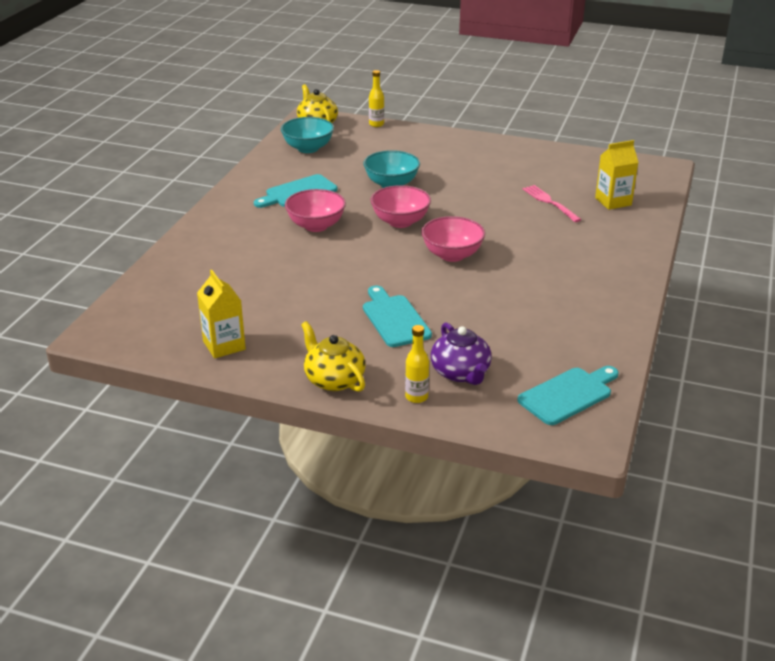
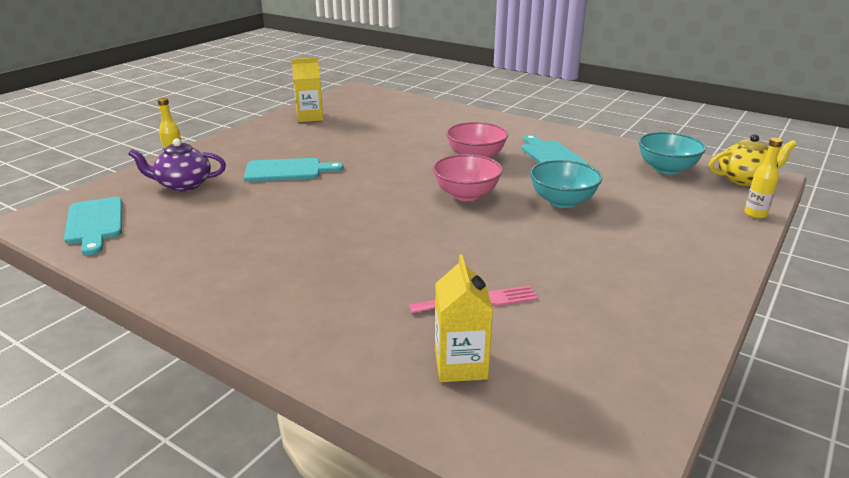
camera: 105 degrees right, 5 degrees down
(334, 379) = (231, 143): yellow teapot -> none
(452, 255) = (378, 210): pink bowl -> none

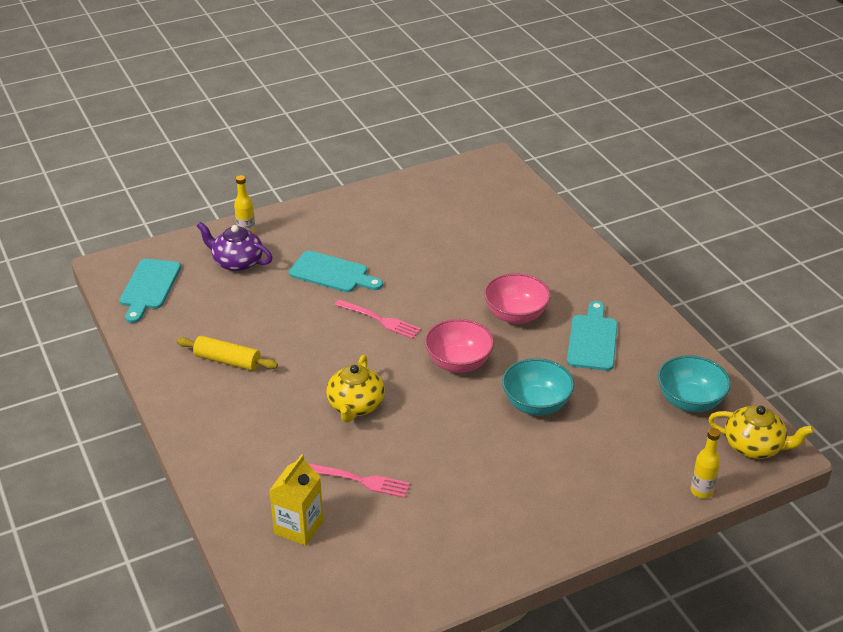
camera: 30 degrees right, 10 degrees up
(237, 253) = (227, 361): none -> yellow rolling pin
(310, 117) = (409, 196): yellow carton -> none
(364, 187) = (380, 320): none -> pink fork
(408, 247) = (355, 406): none -> yellow teapot

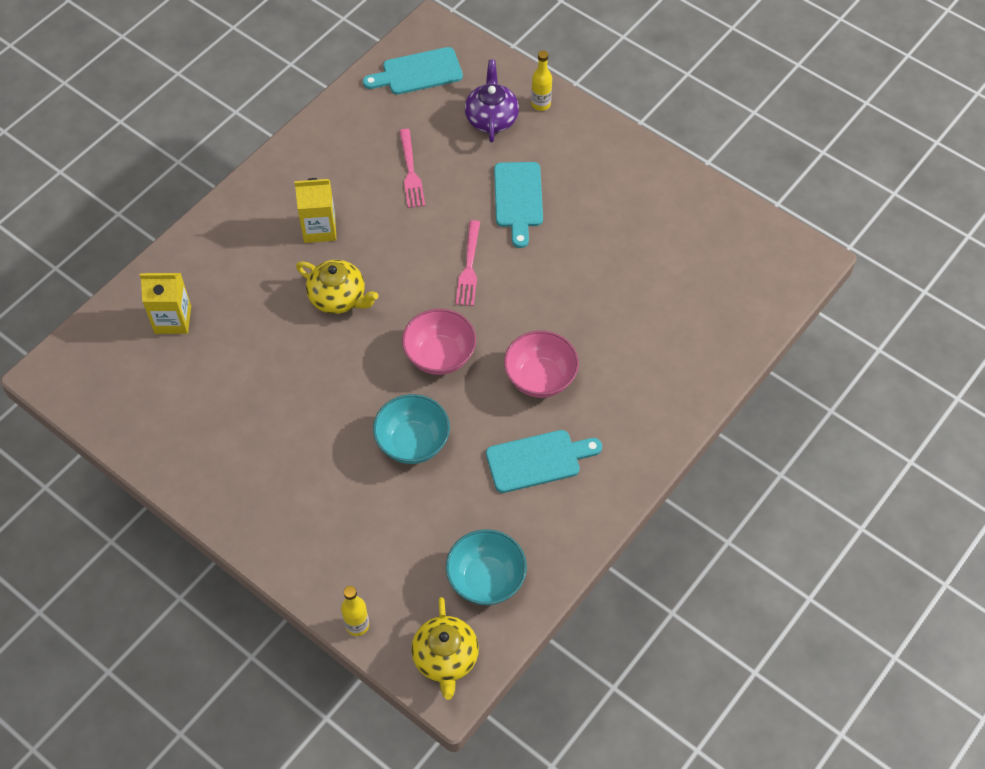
camera: 65 degrees right, 20 degrees up
(227, 361) = (349, 177): yellow rolling pin -> none
(270, 396) = (319, 229): none -> yellow carton
(355, 406) = (338, 298): yellow teapot -> yellow teapot turned 135 degrees counterclockwise
(360, 480) = (246, 340): pink fork -> pink fork (411, 172)

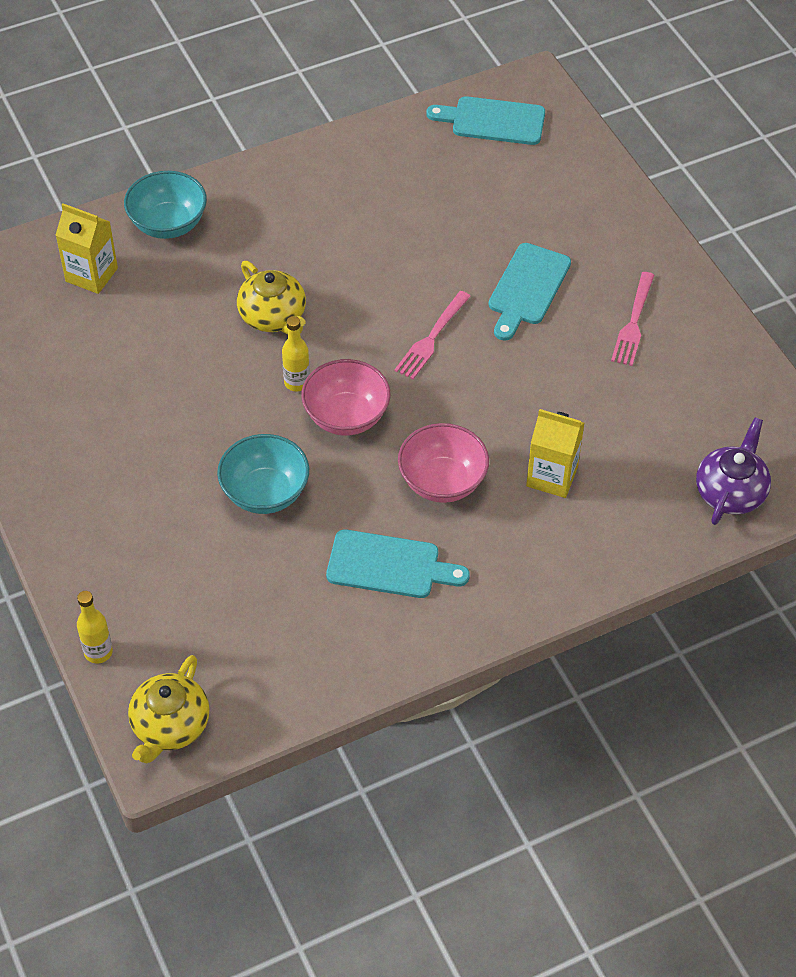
camera: 25 degrees right, 5 degrees down
(319, 229) = (294, 241): yellow carton -> yellow carton (552, 476)
(411, 172) = (425, 218): pink fork -> pink fork (633, 322)
(486, 579) = (261, 664): turquoise bowl -> turquoise bowl (168, 224)
(491, 118) = (546, 195): purple teapot -> purple teapot (730, 492)
(541, 104) = (610, 199): yellow bottle -> yellow bottle (297, 382)

